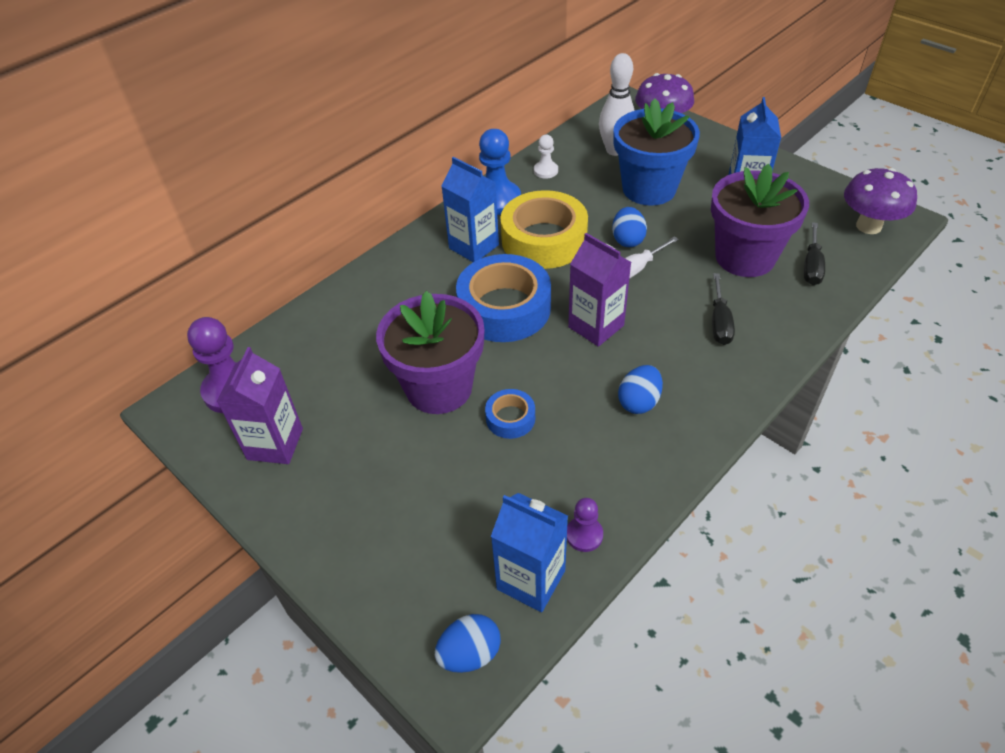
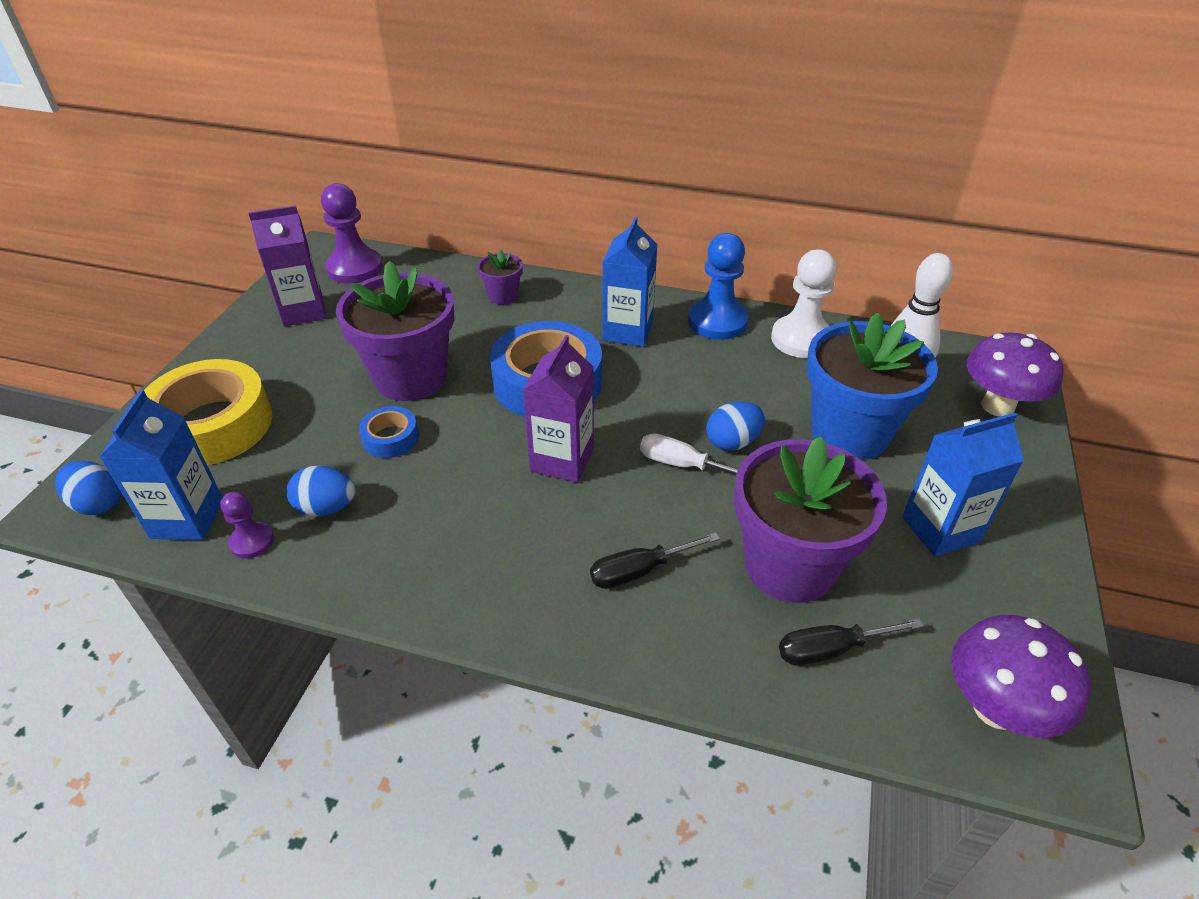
camera: 60 degrees right, 5 degrees down
(368, 301) = (503, 296): none -> purple flower pot
(544, 240) = (678, 376): yellow tape -> yellow tape (212, 425)
(545, 171) = (801, 339): white pawn -> white pawn, size x1.87
(639, 402) = (459, 531): blue egg -> blue egg (326, 508)

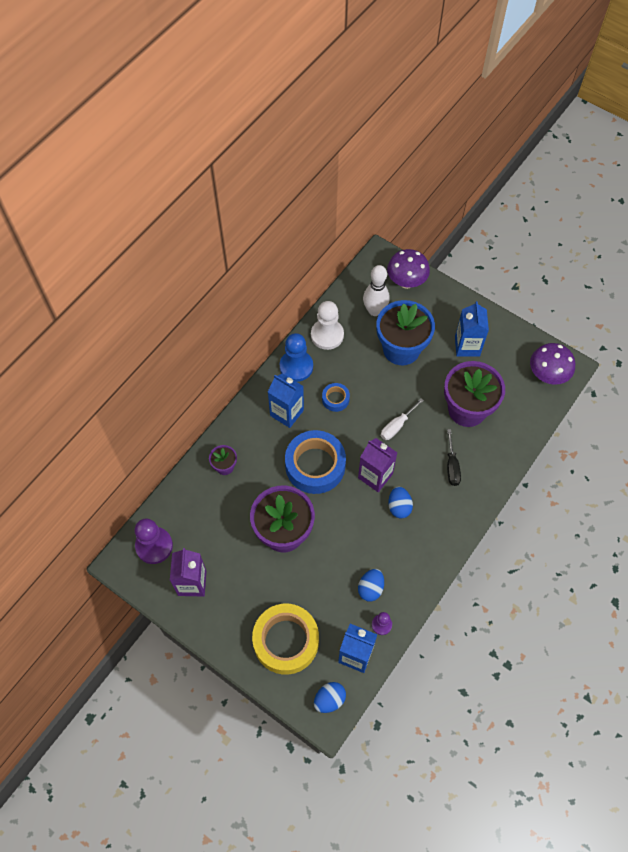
camera: 70 degrees left, 20 degrees up
(390, 438) = (330, 551): blue tape -> blue tape (335, 399)
(732, 442) = (390, 399): blue egg -> blue egg (399, 507)
(831, 649) = (509, 414): black screwdriver -> none

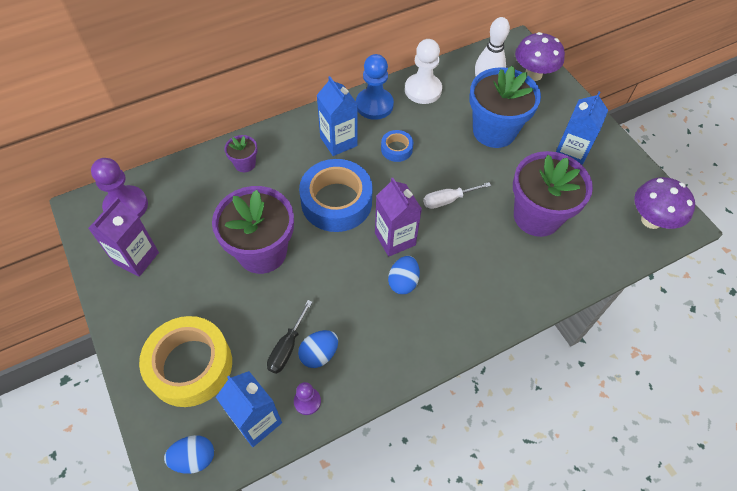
camera: 25 degrees right, 5 degrees down
(452, 466) = (488, 266): black screwdriver -> black screwdriver (287, 347)

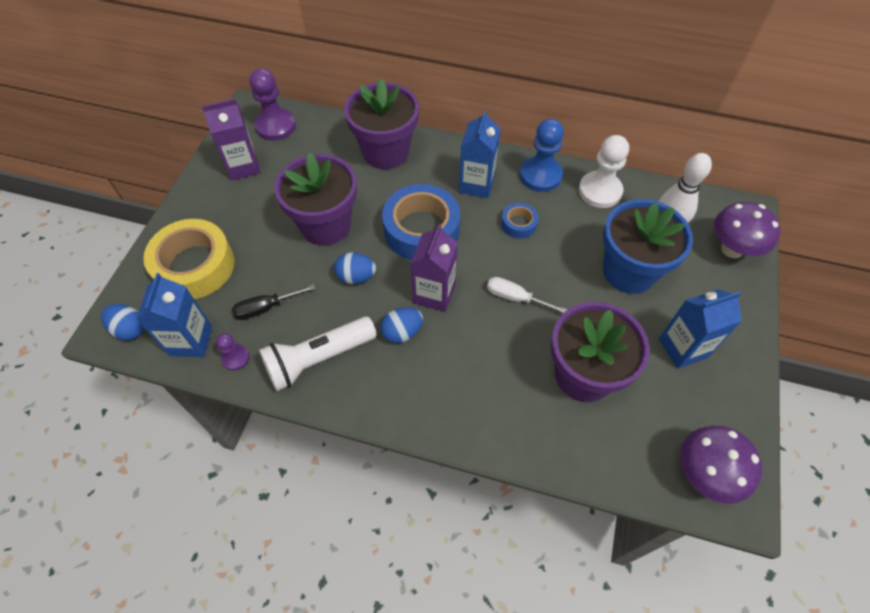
camera: 45 degrees right, 0 degrees up
(245, 164) = (386, 152): purple flower pot -> purple flower pot, size x2.17
(319, 354) = (280, 332): blue egg -> blue egg (356, 277)
(368, 348) = (318, 359): none -> white flashlight

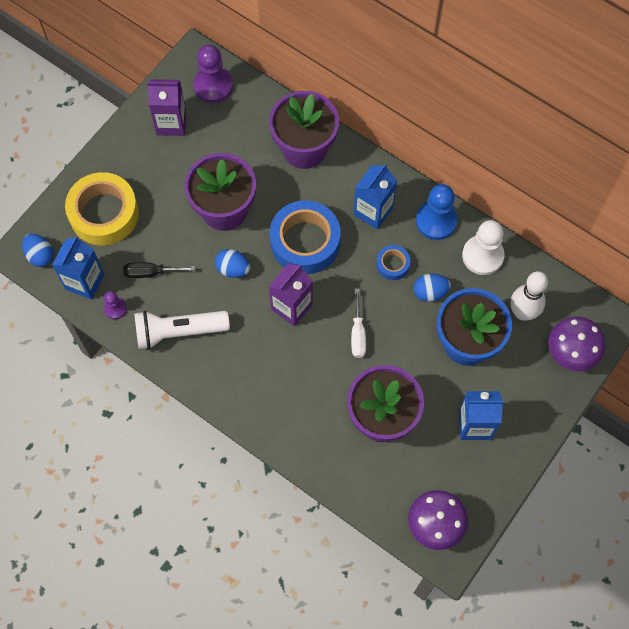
camera: 20 degrees right, 10 degrees up
(402, 332) = (252, 332): blue egg -> blue egg (430, 292)
(515, 298) = (358, 334): white screwdriver -> white screwdriver turned 135 degrees counterclockwise

